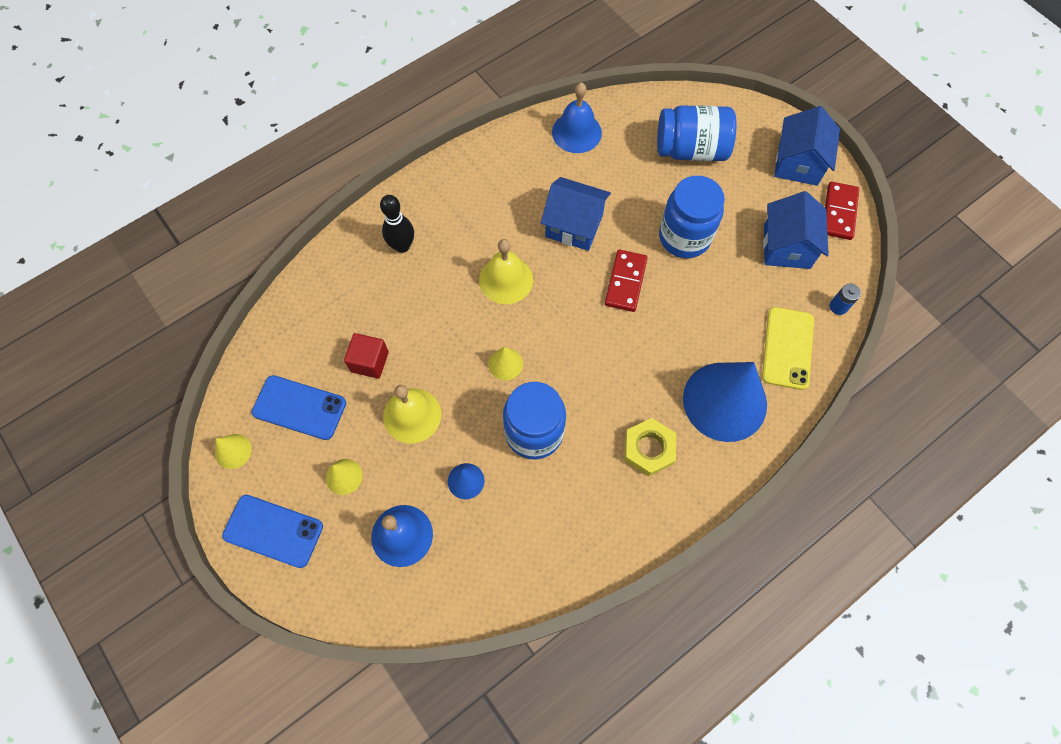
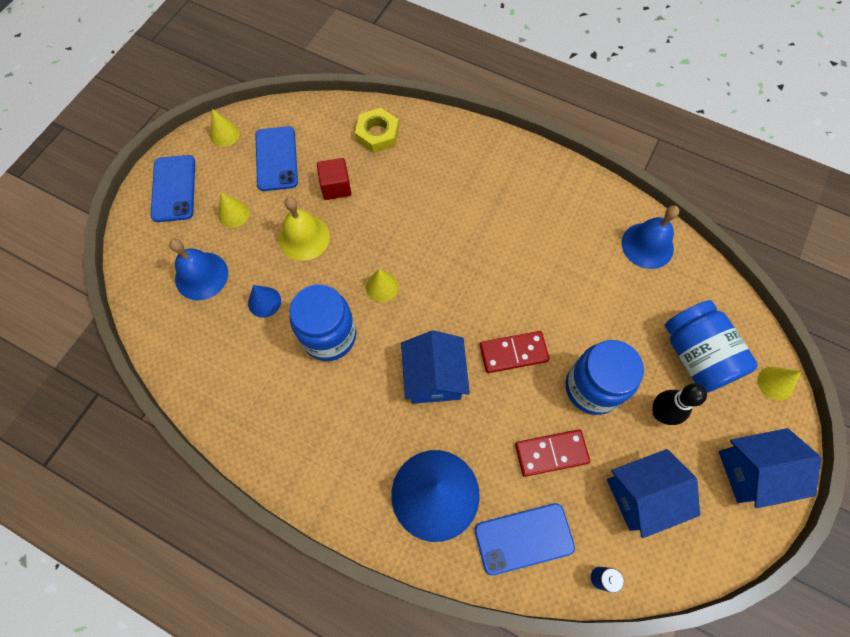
camera: 65 degrees right, 0 degrees up
(402, 246) = (450, 162): black bowling pin -> black bowling pin (660, 413)
(506, 280) = (461, 252): yellow bell -> none
(574, 225) = (546, 284): blue house -> blue house (434, 377)
(649, 449) = (355, 441): yellow nut -> yellow nut (377, 134)
(737, 110) = (775, 383): none -> yellow cone
(787, 348) = (523, 538): yellow phone -> blue phone
(839, 212) = (718, 539): red domino -> red domino (551, 453)

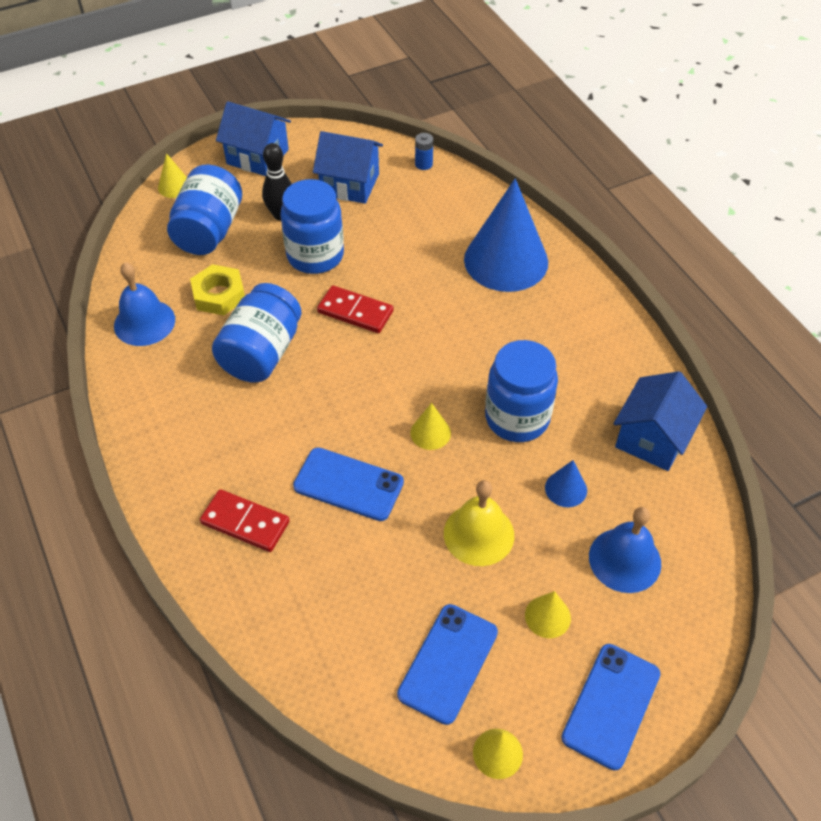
camera: 145 degrees left, 15 degrees down
(336, 187) = (399, 574): red cube -> none
(377, 134) = (295, 615): yellow nut -> yellow nut (219, 295)
(434, 377) = (442, 332): blue house -> blue house (652, 438)
(523, 538) = (459, 206): blue phone -> blue phone (348, 484)
(546, 274) = (262, 353): none -> blue jar
(551, 453) = (391, 237): red domino -> red domino (245, 522)

